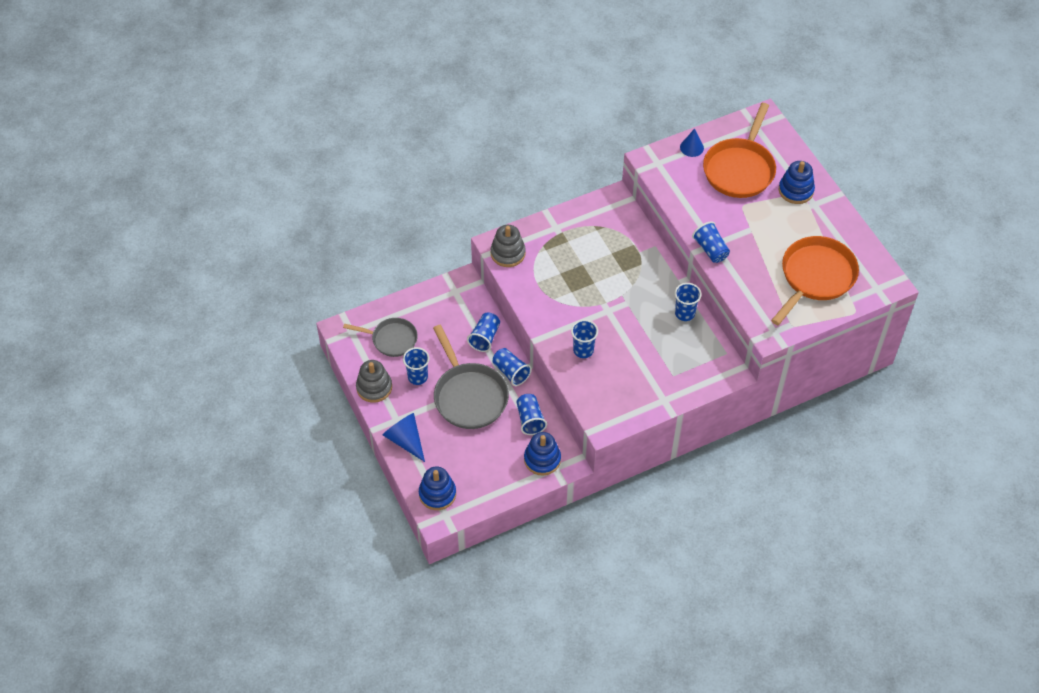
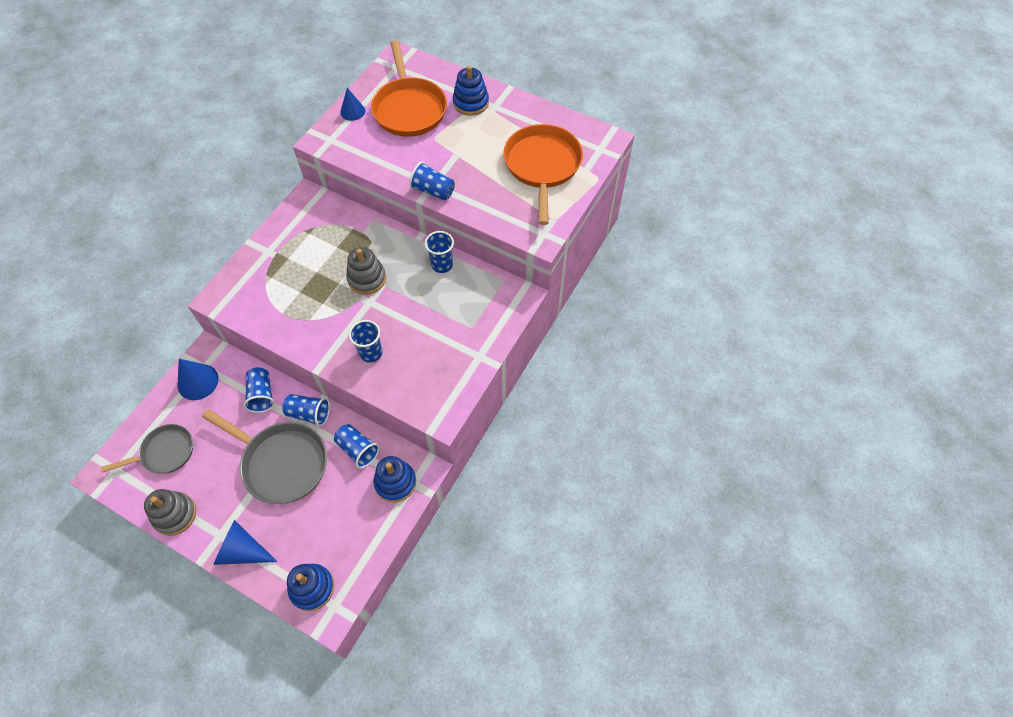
camera: 35 degrees left, 5 degrees up
(417, 377) = (216, 475): blue cup -> none
(444, 300) = (198, 382): none -> blue cone
(508, 253) = (235, 301): grey stacking toy -> grey stacking toy (367, 279)

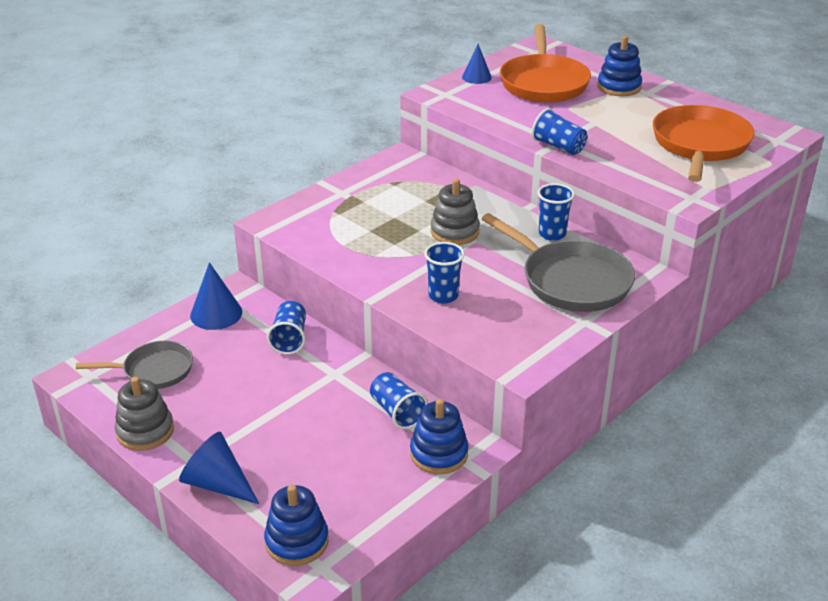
camera: 15 degrees right, 25 degrees down
(281, 462) = (294, 406): grey pan -> grey pan (570, 280)
(309, 413) = (343, 366): blue cup -> none

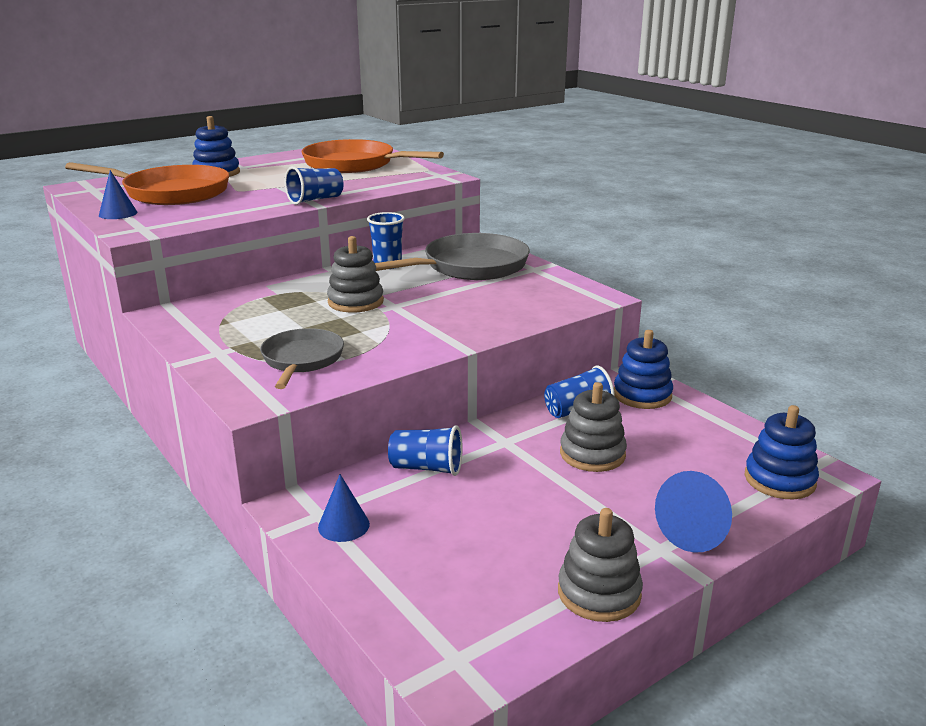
camera: 80 degrees left, 10 degrees down
(154, 370) = (461, 586): grey pan -> grey pan (302, 360)
(216, 313) = (343, 525): blue cone -> blue cone, size x0.66
(323, 423) = (592, 454): none -> grey stacking toy
(443, 296) = (474, 316): blue cup -> none

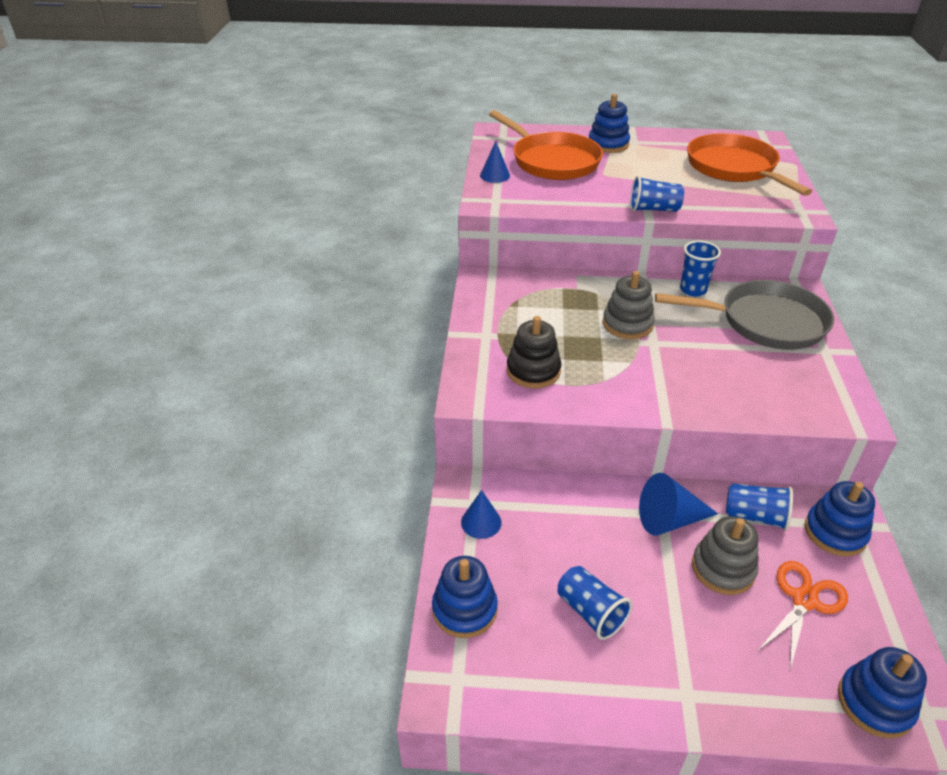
camera: 40 degrees right, 15 degrees up
(302, 360) = (533, 371): grey pan -> black stacking toy
(402, 601) = (464, 609): none -> blue stacking toy
(427, 468) = (579, 504): blue cup -> blue cup (590, 612)
(599, 593) = (599, 698): grey stacking toy -> none
(669, 444) = (804, 600): none -> orange scissors
(698, 530) = (738, 701): blue cone -> blue cone (669, 520)

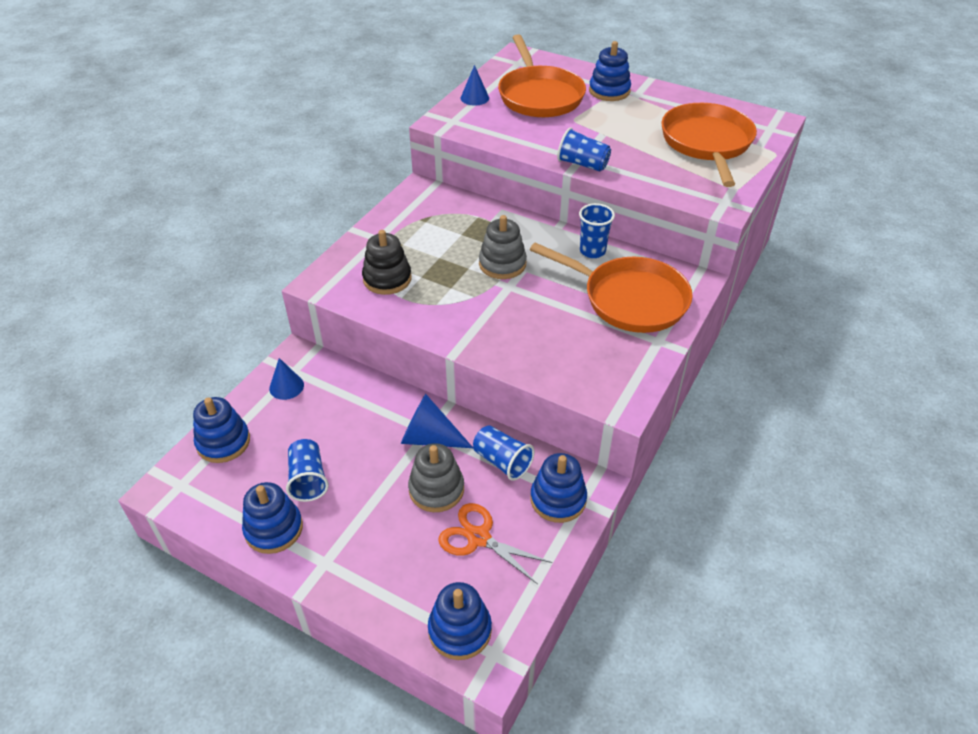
camera: 25 degrees right, 5 degrees up
(603, 682) = (274, 529): none -> blue stacking toy
(765, 322) = (629, 299): grey pan -> orange pan
(804, 600) = (479, 538): orange scissors -> orange scissors turned 120 degrees counterclockwise

